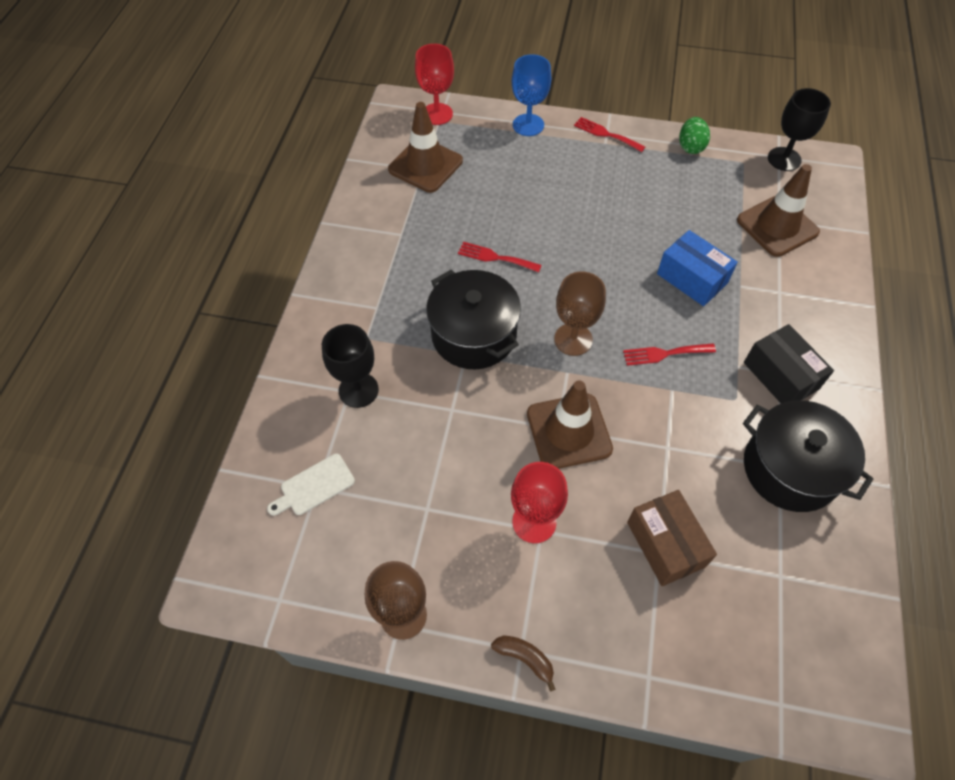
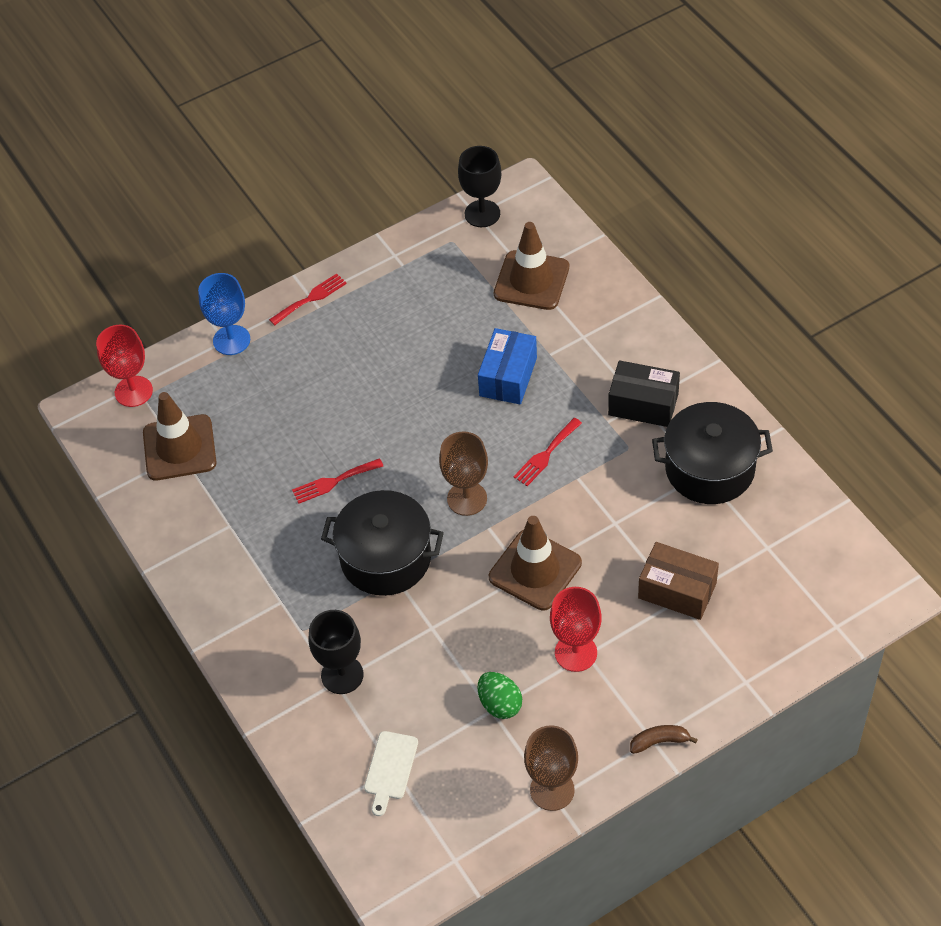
camera: 40 degrees left, 5 degrees down
(606, 134) = (311, 298): red fork -> red fork turned 150 degrees clockwise
(690, 147) = (395, 258): green egg -> green egg (500, 704)
(692, 278) = (508, 377): blue box -> blue box turned 75 degrees counterclockwise

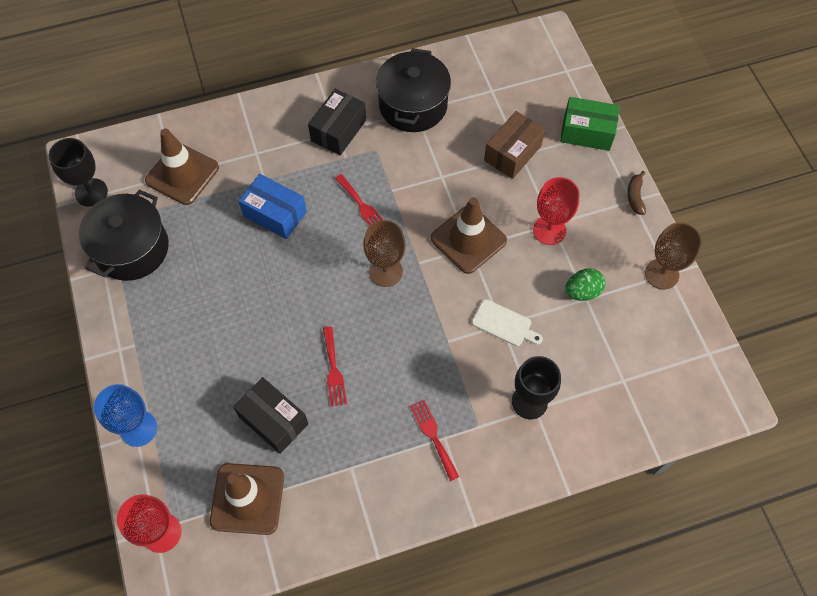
camera: 80 degrees left, 10 degrees up
(265, 445) = (273, 420): none -> black box
(311, 298) = (121, 349): red fork -> red fork (433, 436)
(386, 558) = (425, 344): black pot -> black pot (132, 248)
(390, 769) = (623, 383): white cutting board -> white cutting board (504, 324)
(742, 668) = (587, 132): none -> green box

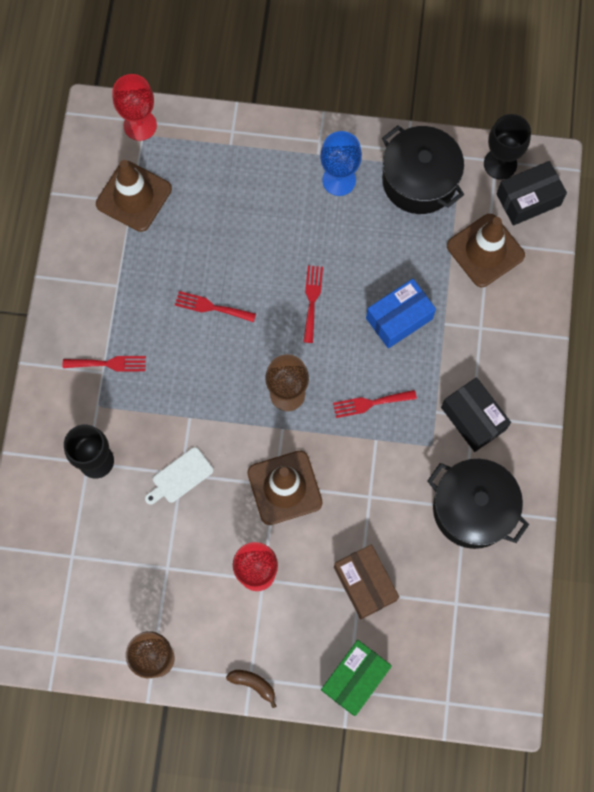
camera: 115 degrees right, 10 degrees up
(138, 428) = (237, 134): blue goblet -> blue goblet (339, 180)
(273, 420) = (190, 240): black box -> black box (528, 199)
(288, 288) = (312, 300): none -> red fork
(582, 292) = (176, 568): green egg -> none

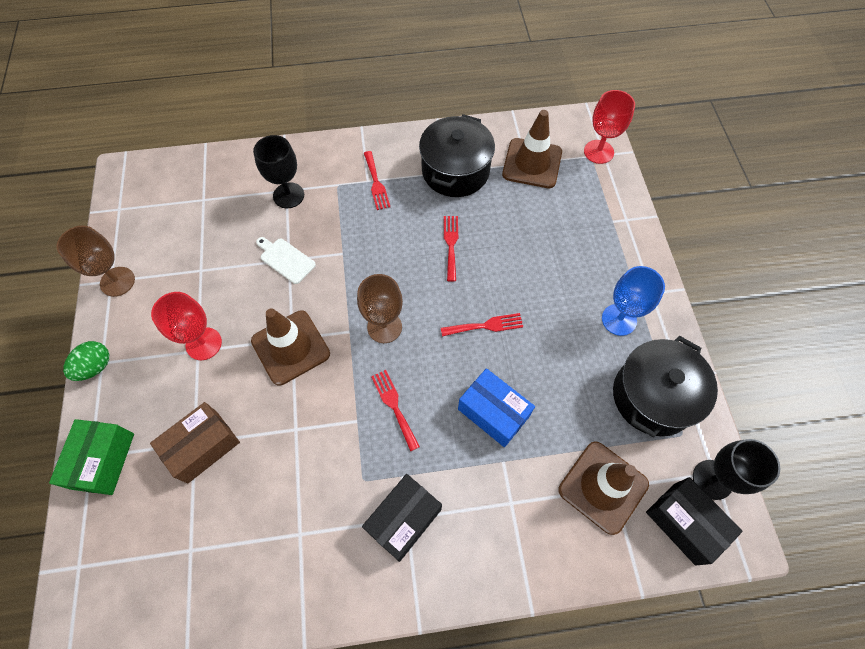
camera: 75 degrees right, 10 degrees down
(253, 684) = (95, 367): brown banana -> green egg
(355, 678) = (103, 461): green box -> green box turned 75 degrees clockwise
(472, 509) = (300, 544): black pot -> black pot (455, 171)

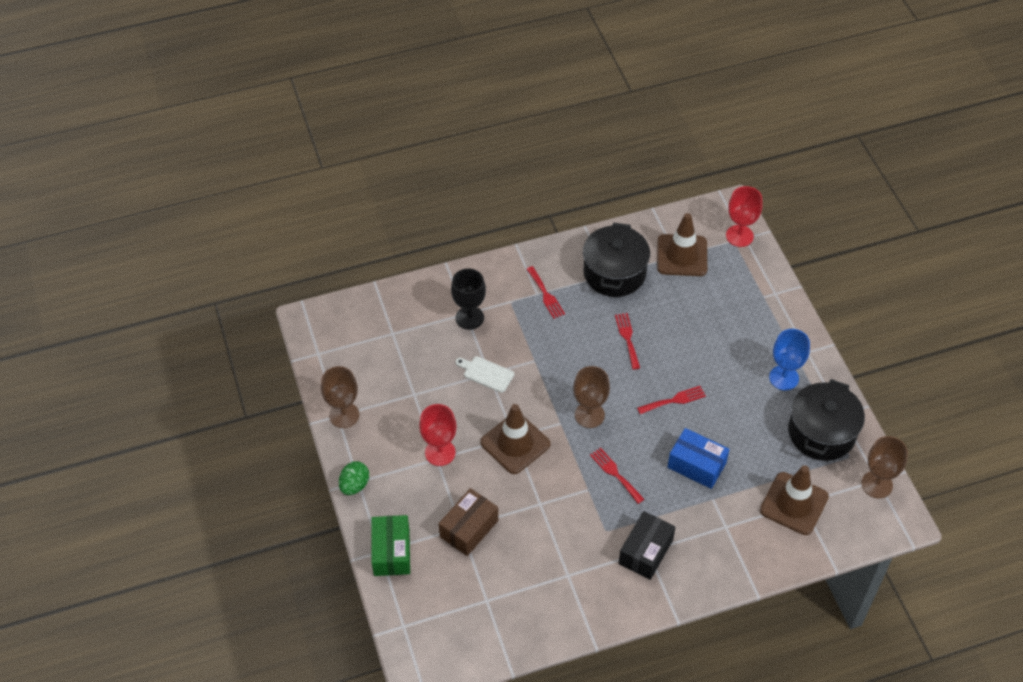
camera: 10 degrees left, 10 degrees down
(684, 523) = (860, 517): black box -> none
(712, 479) = (877, 484): black goblet -> brown goblet

